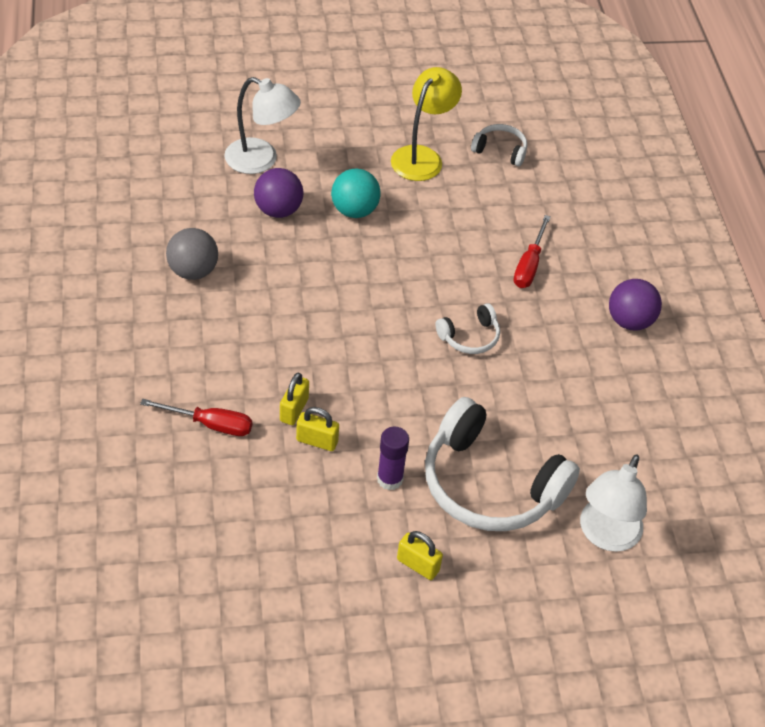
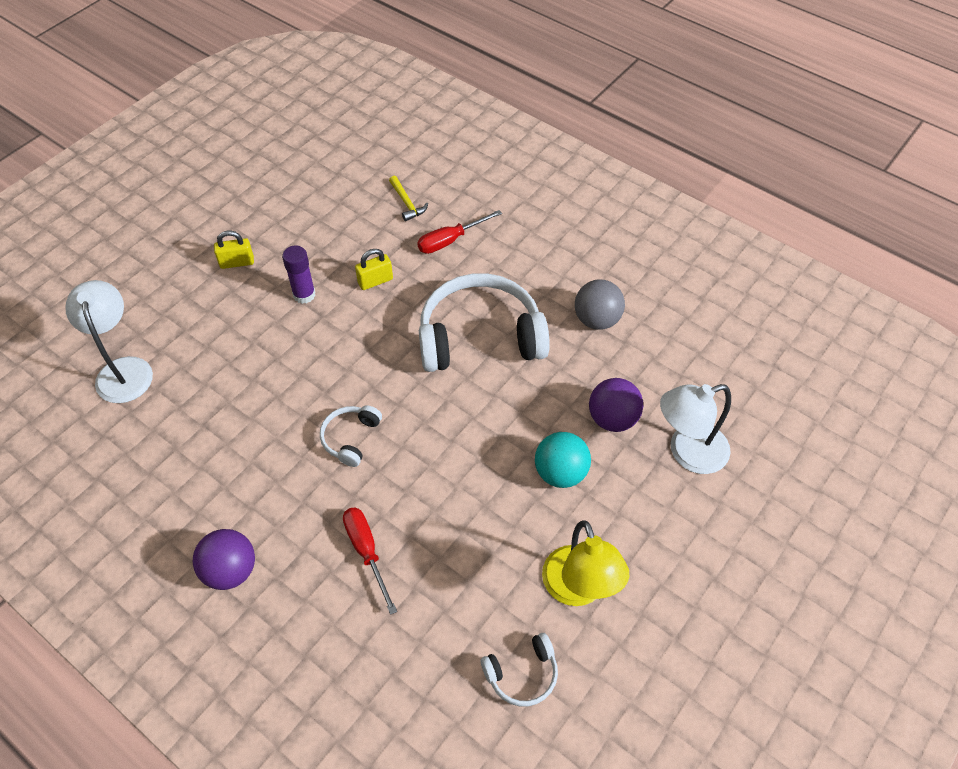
camera: 140 degrees right, 5 degrees up
(198, 495) = (407, 203): none -> yellow hammer
(294, 410) = (412, 287): yellow padlock -> none
(489, 484) = (234, 341): white headphones -> white headphones (480, 337)

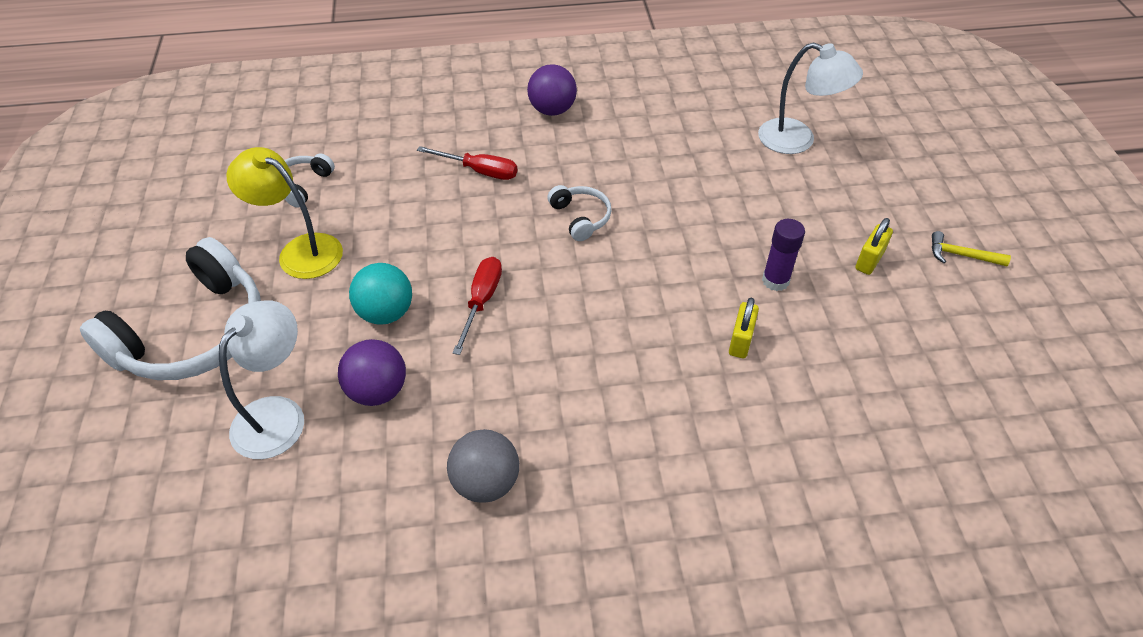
camera: 135 degrees right, 5 degrees down
(407, 203) = (841, 449): yellow hammer -> yellow hammer (961, 255)
(450, 240) = (738, 444): red screwdriver -> red screwdriver (481, 301)
(480, 337) = (581, 368): white headphones -> white headphones (194, 333)

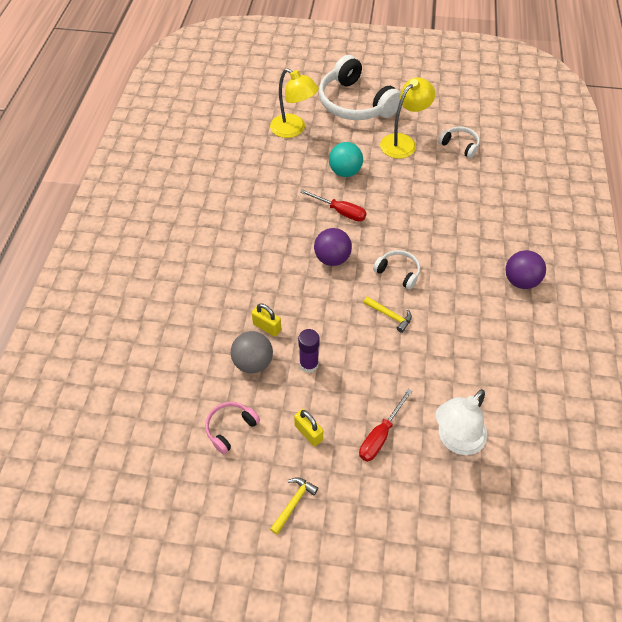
camera: 105 degrees right, 5 degrees up
(278, 414) = (293, 130): white lamp -> yellow lamp
(378, 391) = (294, 164): purple ball -> purple ball (332, 258)
(479, 171) = (457, 228): red screwdriver -> red screwdriver (380, 435)
(486, 482) = (224, 196): grey ball -> grey ball (253, 362)
(581, 217) = (398, 272): white headphones -> white headphones turned 135 degrees counterclockwise
(658, 215) = (390, 315): none -> yellow hammer
(916, 340) = (230, 428): none -> pink headphones

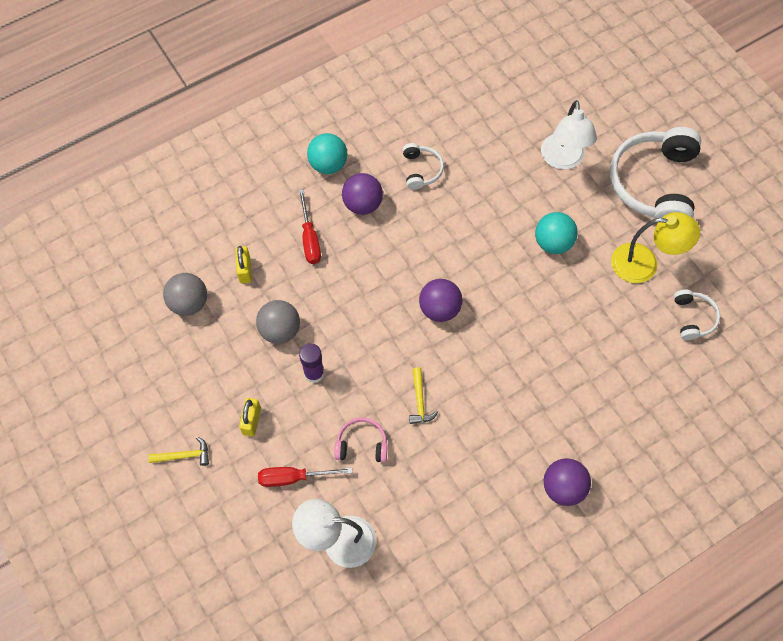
camera: 50 degrees right, 10 degrees up
(156, 244) = (328, 164): none -> turquoise ball
(167, 408) = (189, 303): none -> grey ball
(208, 246) = (362, 204): none -> purple ball
(230, 428) = (209, 361): pink headphones -> pink headphones (362, 444)
(267, 327) = (322, 314): yellow padlock -> yellow padlock (245, 270)
(293, 130) = (563, 160): yellow lamp -> white lamp
(340, 212) = (500, 275): red screwdriver -> red screwdriver (310, 239)
(398, 272) = (474, 374): white headphones -> white headphones (421, 170)

